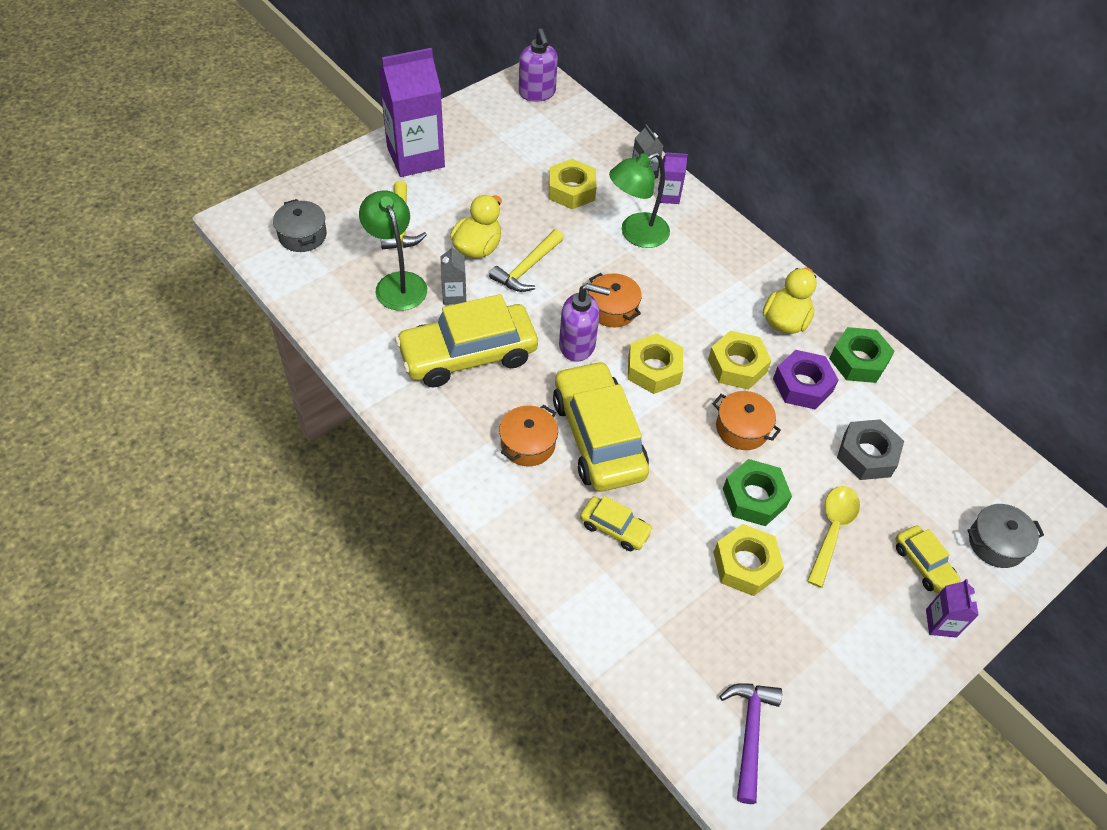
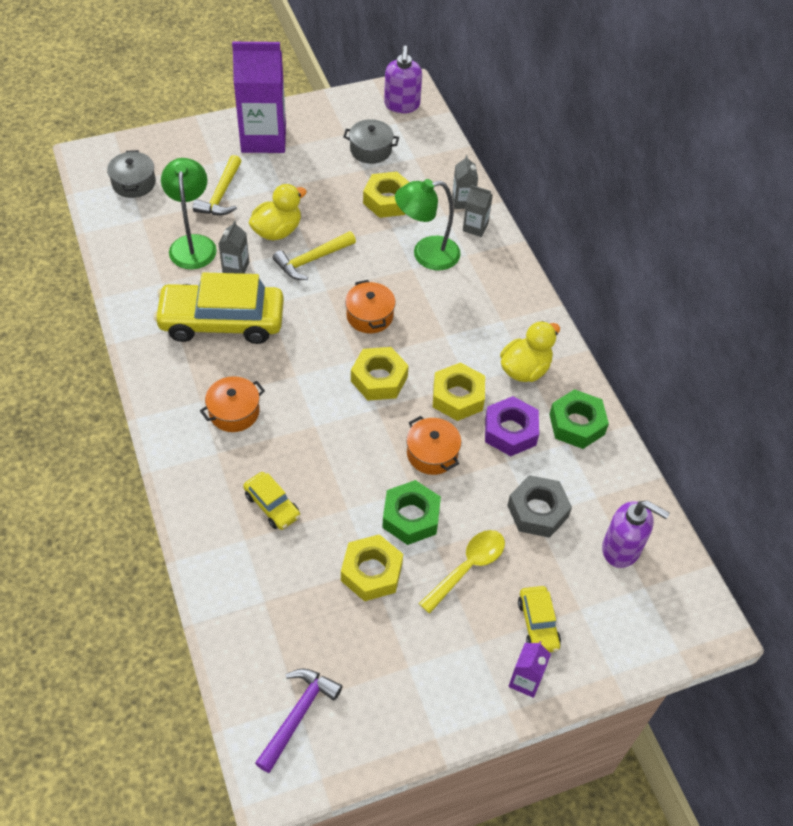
camera: 20 degrees right, 0 degrees up
(577, 345) = (321, 339): purple soap dispenser -> purple soap dispenser (621, 549)
(598, 437) = (298, 423): yellow car -> none
(668, 196) = (475, 227): purple carton -> grey carton
(996, 543) = (619, 627): grey pot -> grey pot (370, 150)

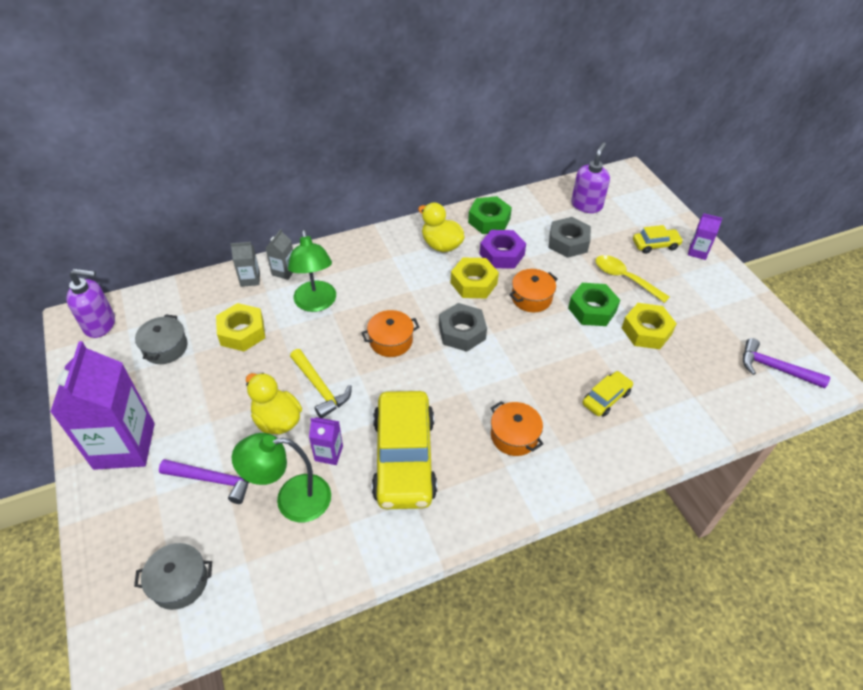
camera: 90 degrees left, 5 degrees down
(221, 195) = (214, 479): yellow hammer -> purple hammer
(236, 267) = (329, 453): grey carton -> purple carton
(379, 379) = (462, 332): yellow nut -> grey nut

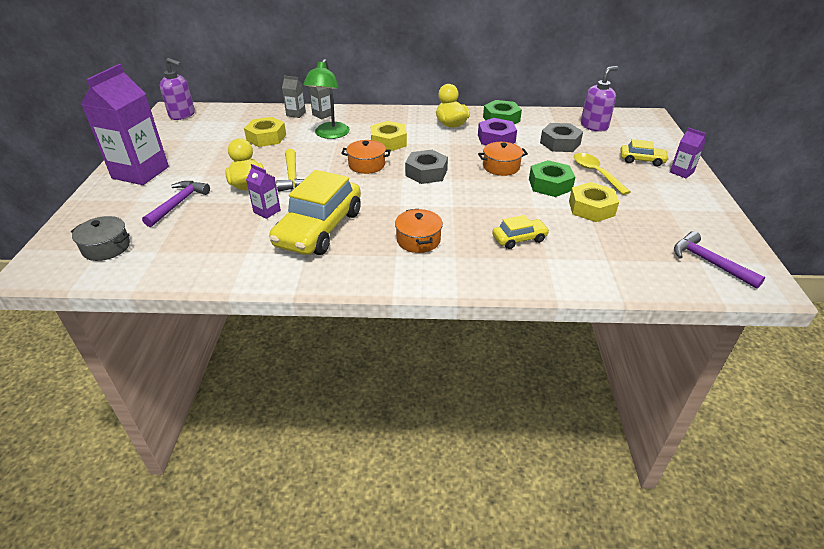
camera: 25 degrees right, 10 degrees down
(165, 348) = (210, 134): grey pot -> none
(214, 479) = (178, 203): purple hammer -> purple hammer turned 105 degrees counterclockwise
(292, 499) = (218, 228): green lamp -> none
(474, 283) = (459, 149): yellow nut -> yellow nut (388, 142)

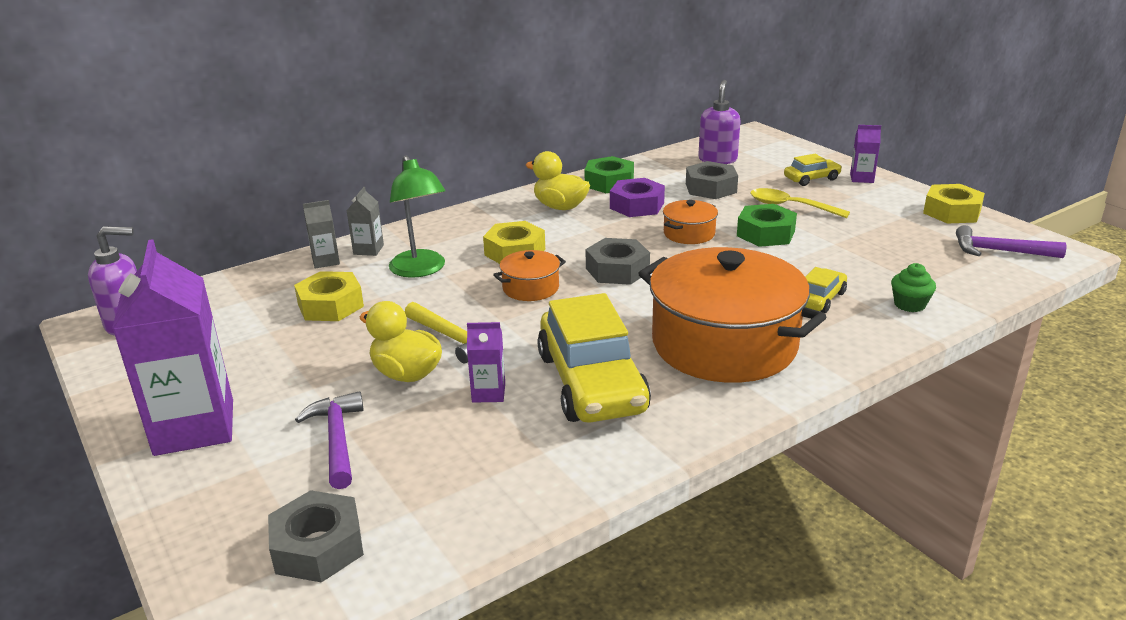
camera: 35 degrees left, 10 degrees down
(106, 247) = (318, 547): grey pot -> grey nut
(418, 240) = (724, 344): orange pot -> orange pot, size x2.28
(575, 268) = (909, 304): none -> green cupcake
(591, 208) = (838, 242): yellow nut -> yellow nut (952, 212)

